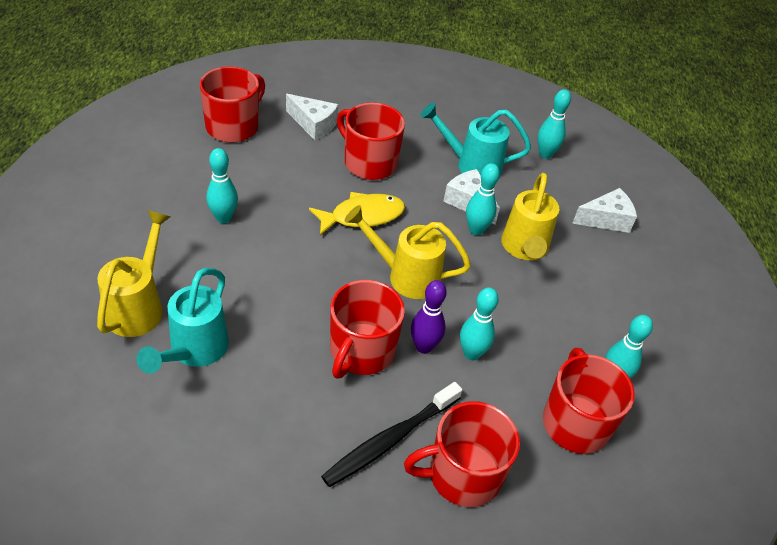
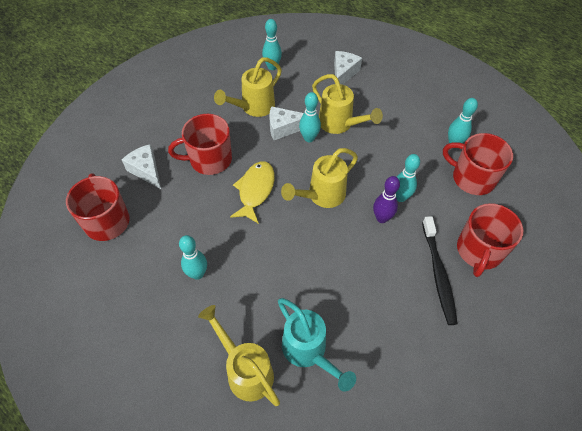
camera: 50 degrees left, 10 degrees up
(313, 124) = (146, 170): white cheese -> white cheese turned 105 degrees counterclockwise
(361, 351) = (366, 253): red mug -> none
(471, 165) = (253, 107): turquoise watering can -> yellow watering can

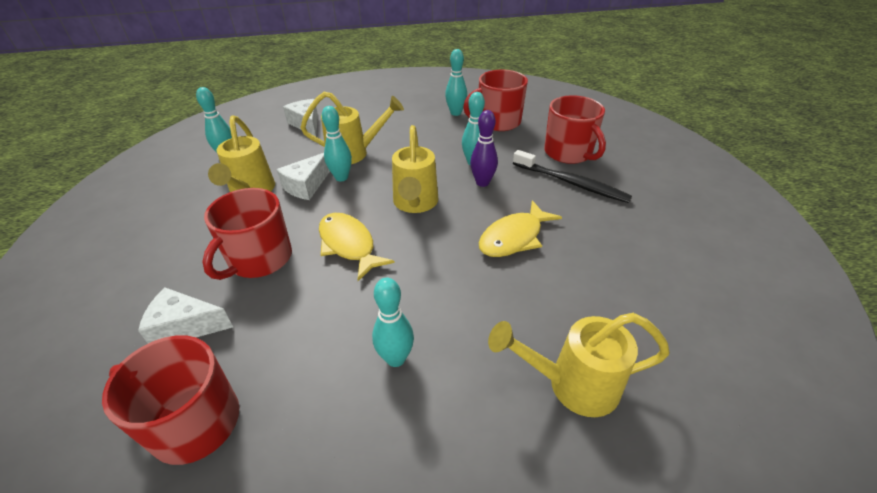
camera: 50 degrees left, 15 degrees down
(308, 352) = (588, 312): turquoise watering can -> none
(341, 272) = (514, 237): none -> yellow fish

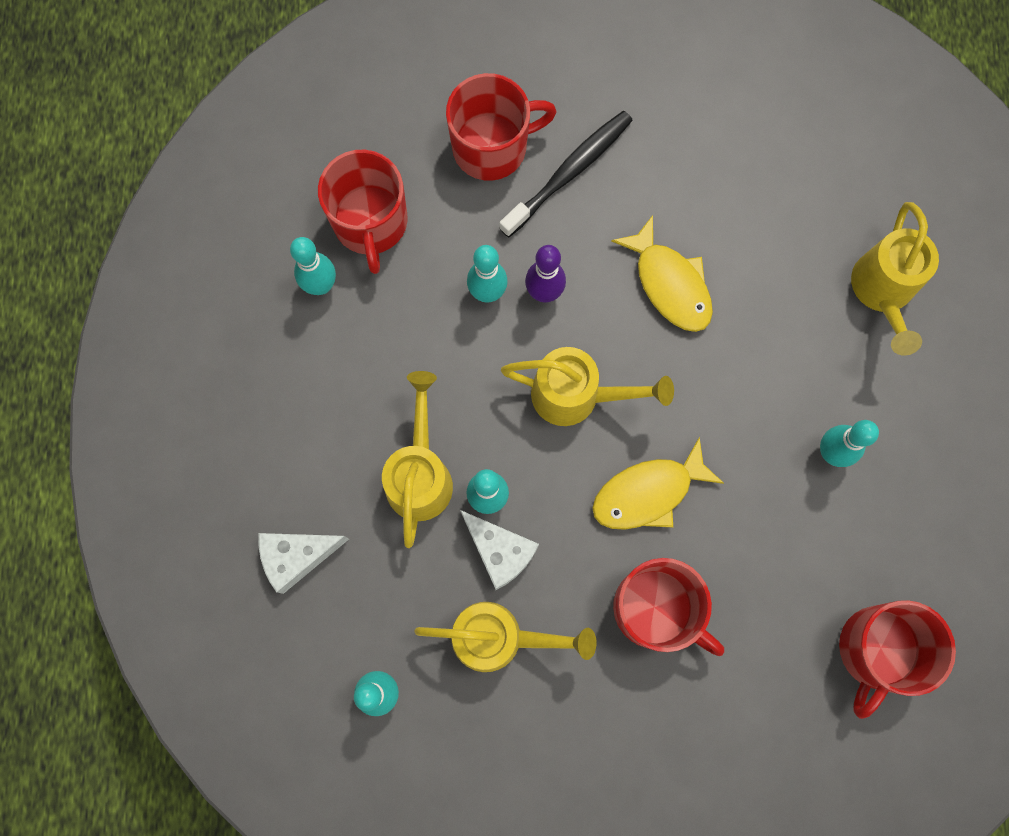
camera: 80 degrees left, 35 degrees up
(185, 327) = (757, 683): white cheese -> none

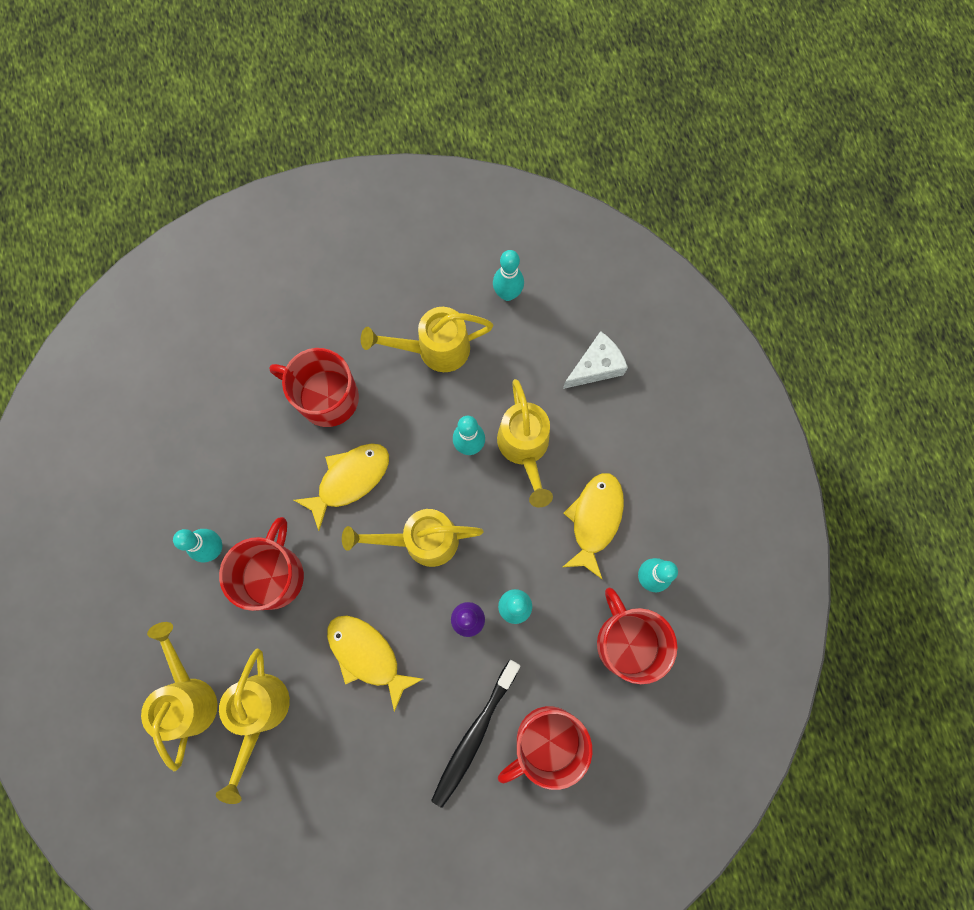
camera: 165 degrees right, 0 degrees up
(362, 366) = (595, 519): none -> yellow fish
(500, 551) = (450, 408): white cheese -> none
(804, 253) = (260, 713): none -> yellow watering can
(877, 650) = (160, 410): red mug -> red mug (273, 575)

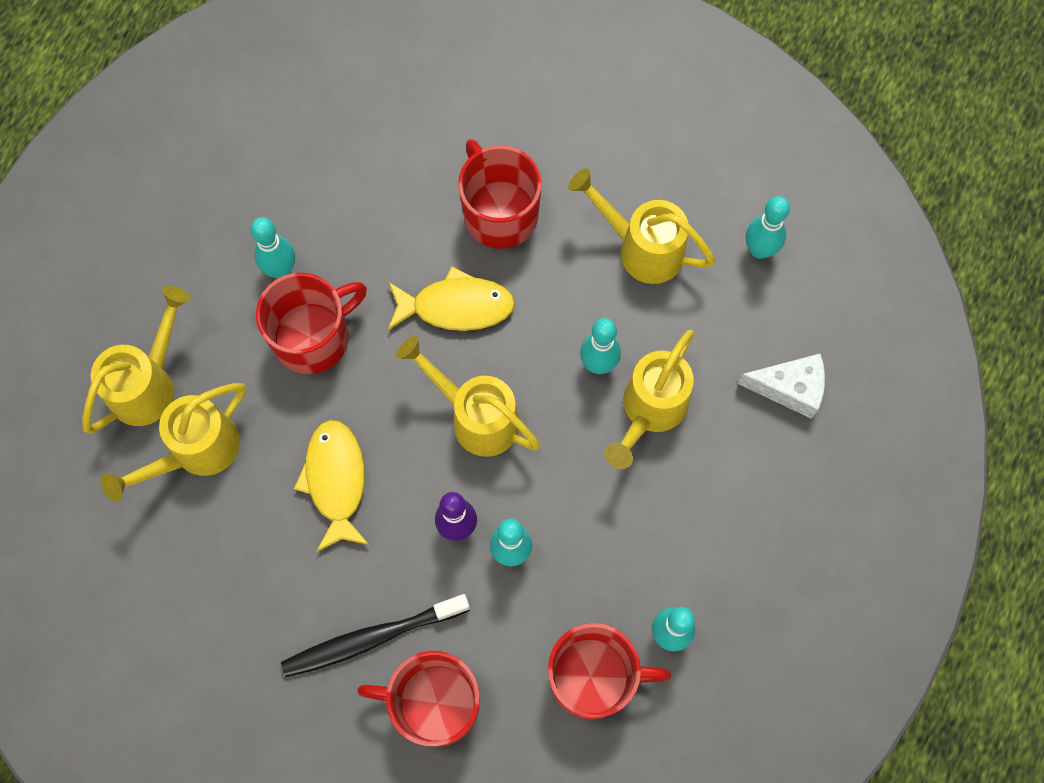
camera: 40 degrees right, 5 degrees down
(595, 519) = (661, 534): yellow fish -> none
(627, 642) = (593, 677): red mug -> red mug turned 75 degrees clockwise

